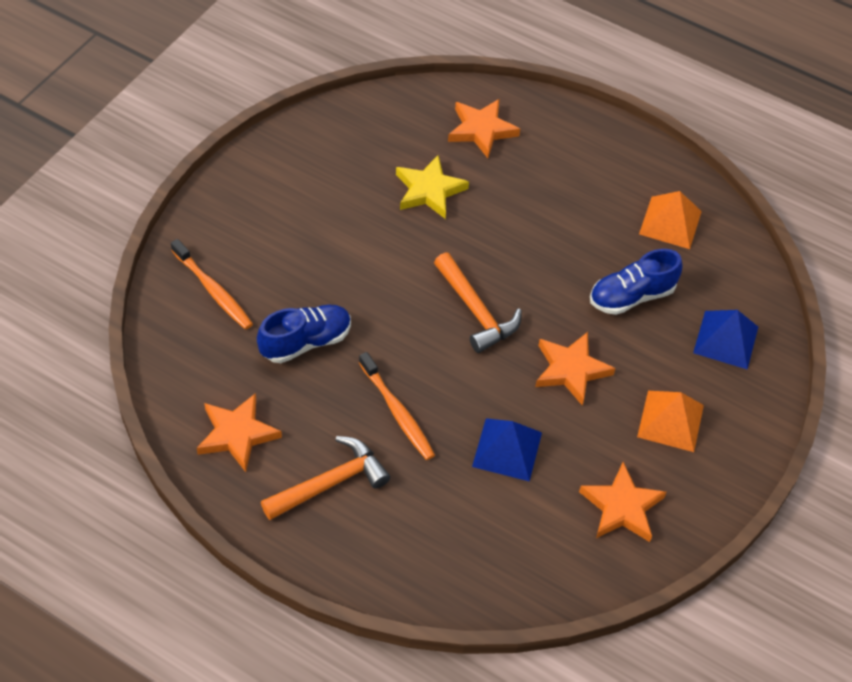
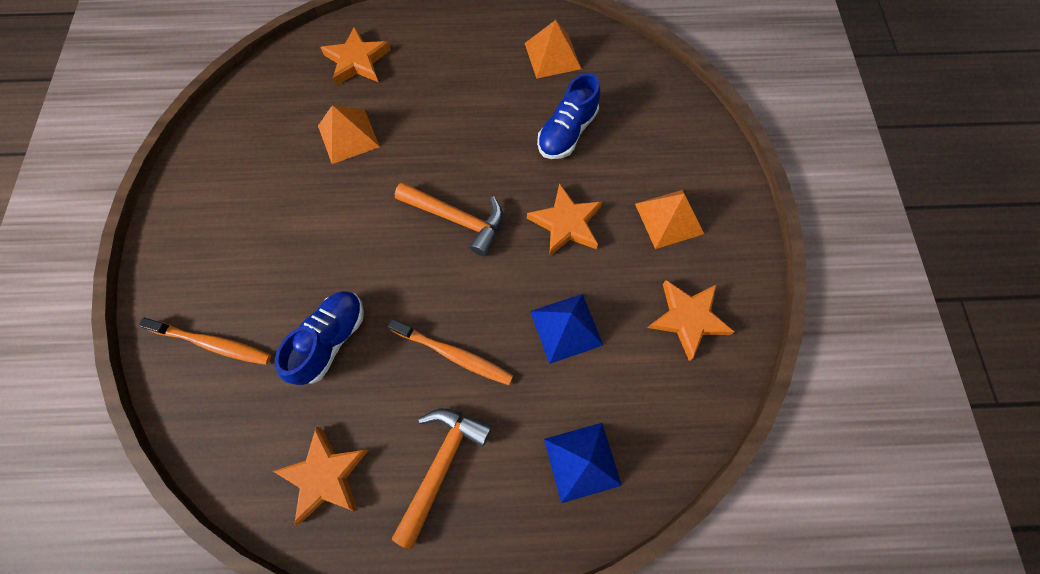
camera: 30 degrees left, 15 degrees up
(429, 190) = (348, 136): yellow star -> orange pyramid
(725, 339) = (658, 126): blue pyramid -> blue pyramid (582, 462)

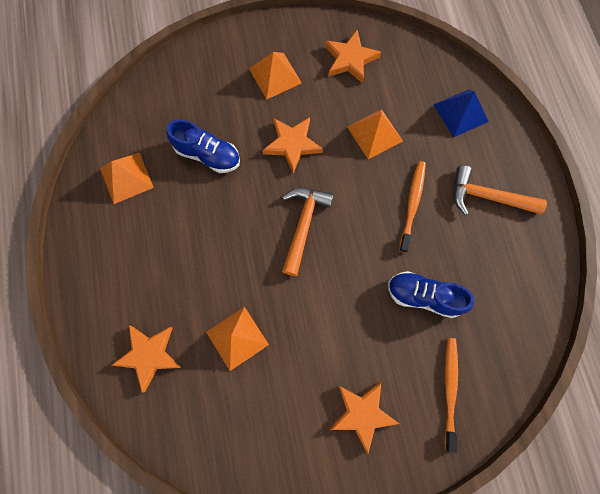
camera: 100 degrees left, 5 degrees up
(325, 475) = (516, 271): orange star -> orange star (362, 413)
(566, 328) = (374, 133): blue pyramid -> orange pyramid

